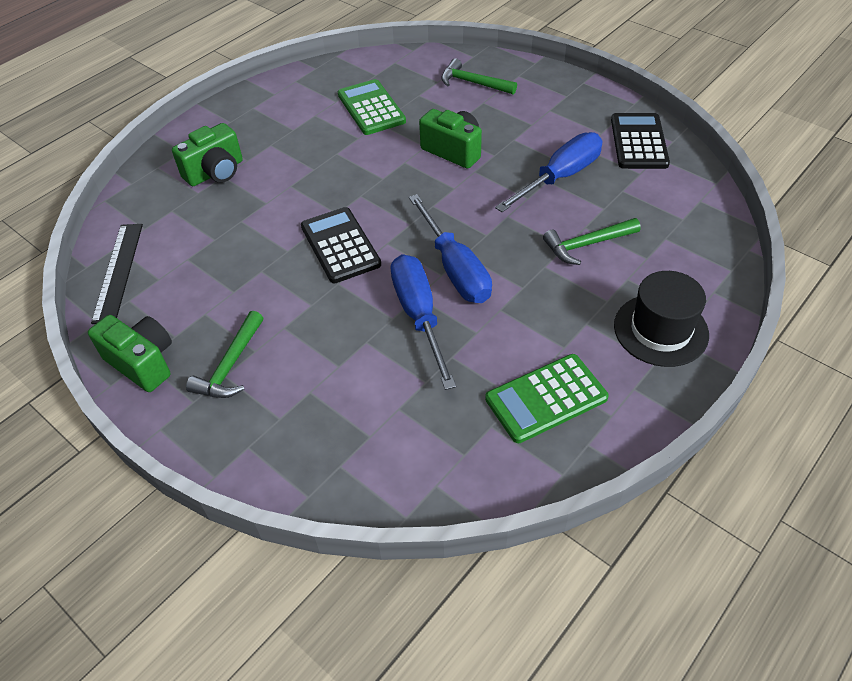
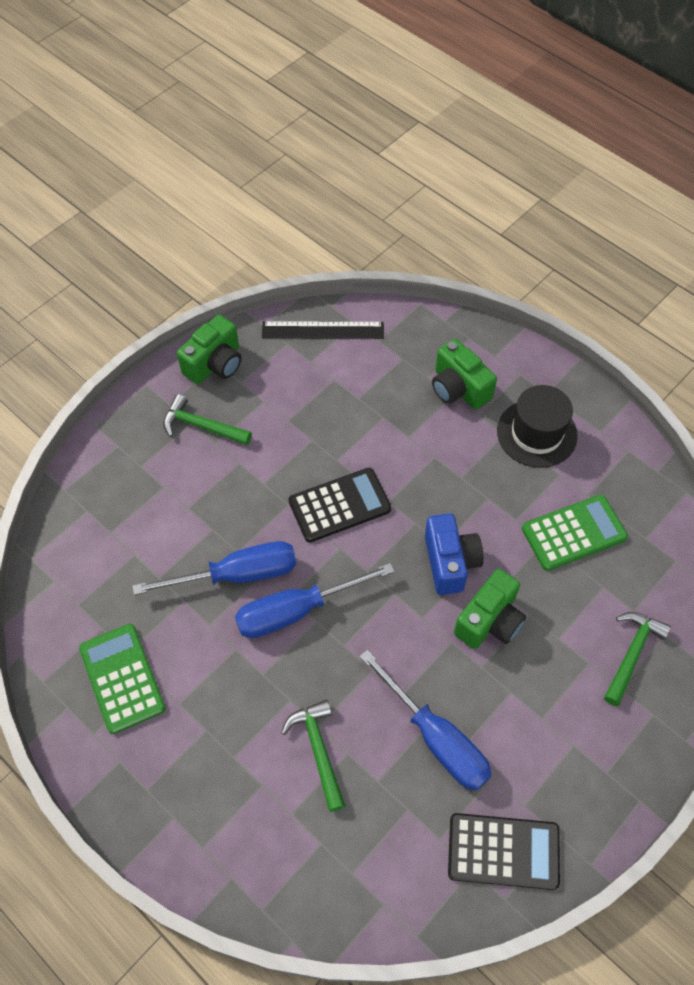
camera: 90 degrees right, 10 degrees up
(400, 173) = (450, 562): none -> blue camera
(660, 330) = (186, 805): black hat -> black hat (536, 433)

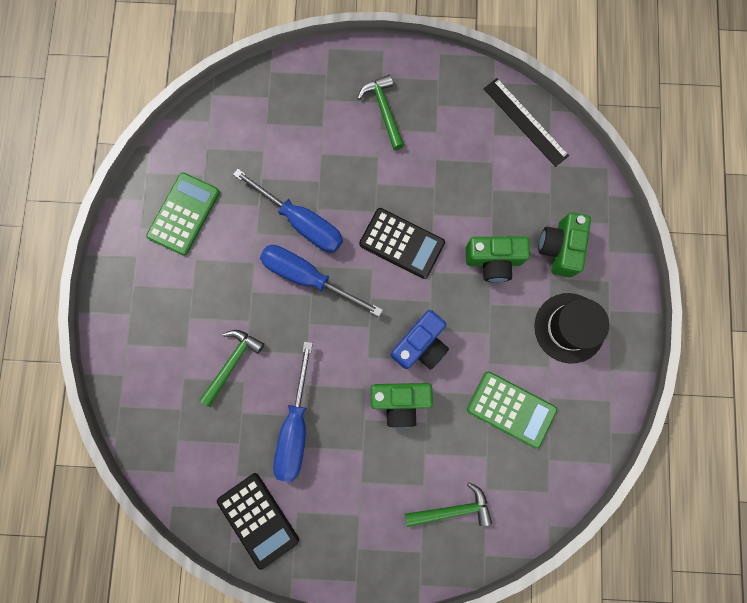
camera: 50 degrees right, 20 degrees up
(215, 364) = (437, 77): green camera -> green camera (493, 261)

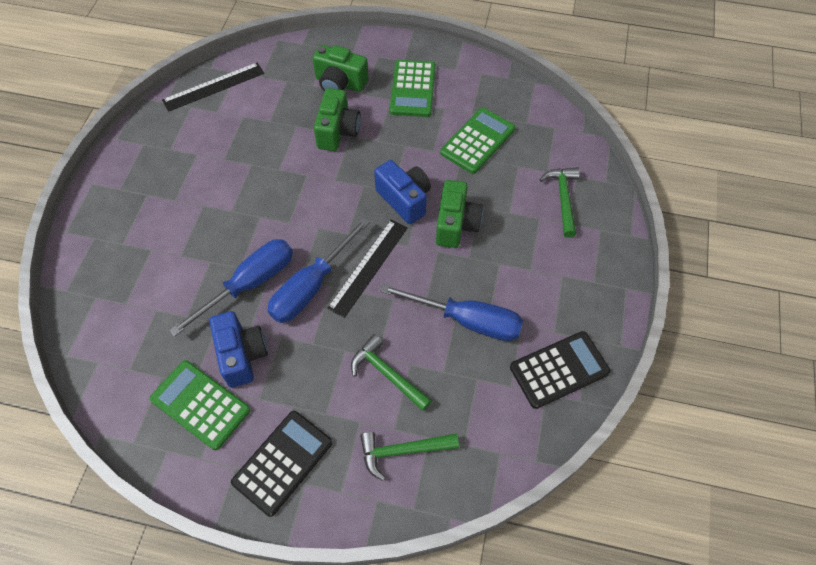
camera: 80 degrees left, 20 degrees down
(232, 235) = (242, 355): none -> blue camera
(337, 325) = (368, 267): none -> black ruler
(384, 111) = (156, 193): green hammer -> green hammer (403, 451)
(402, 243) = (300, 199): black calculator -> black calculator (282, 462)
(569, 328) = (413, 89): black hat -> green calculator

